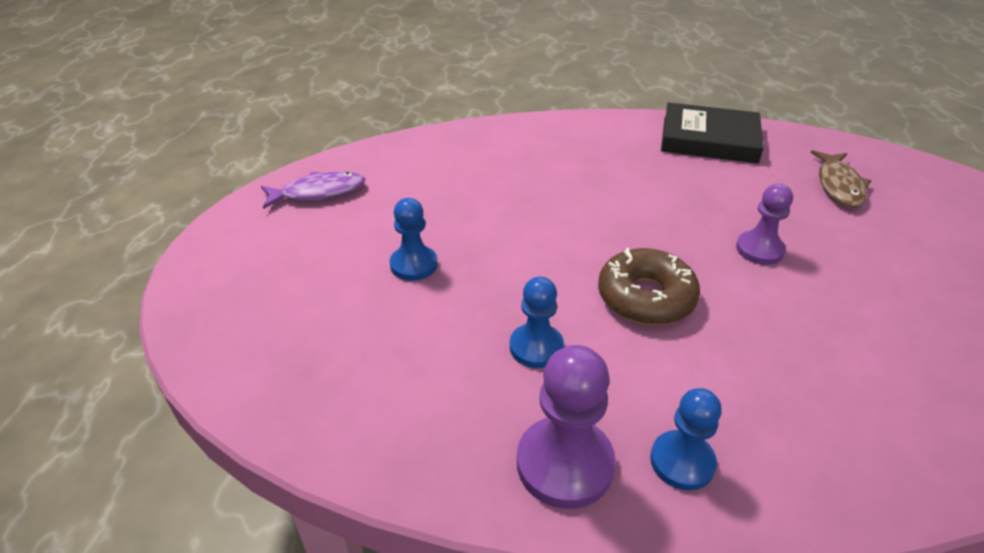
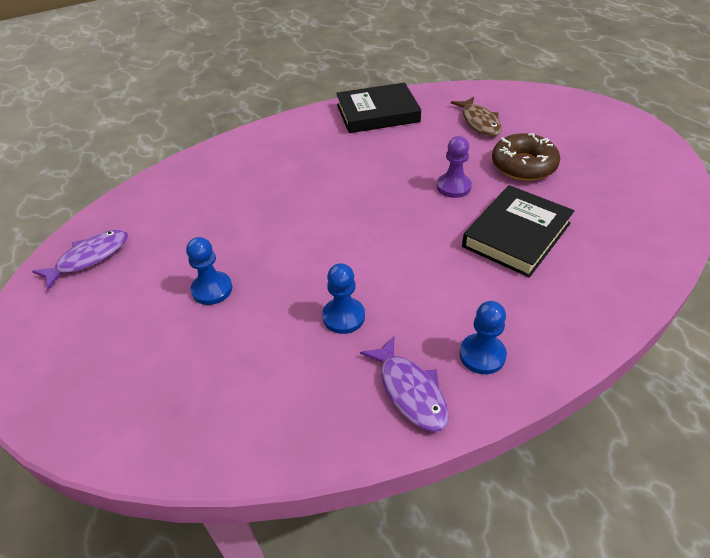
camera: 25 degrees left, 5 degrees up
(565, 464) = (410, 391): purple pawn -> purple fish
(646, 297) = (398, 249): brown donut -> brown donut (523, 165)
(814, 335) = (516, 235): none -> black book

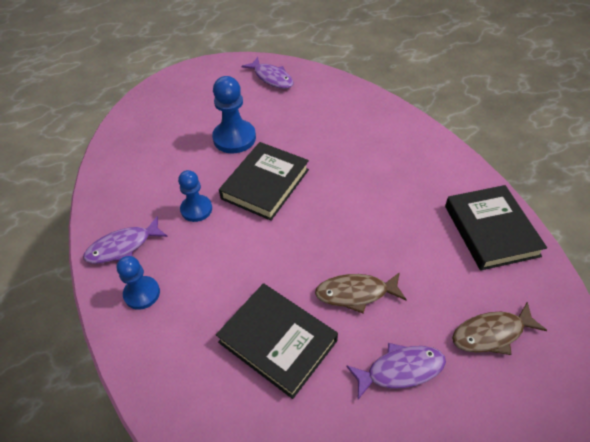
camera: 90 degrees right, 5 degrees up
(212, 289) = (234, 138): blue pawn -> blue pawn, size x1.53
(305, 254) = (265, 184): none -> black book
(453, 187) = (356, 293): purple pawn -> brown fish
(523, 165) = (400, 370): brown donut -> purple fish

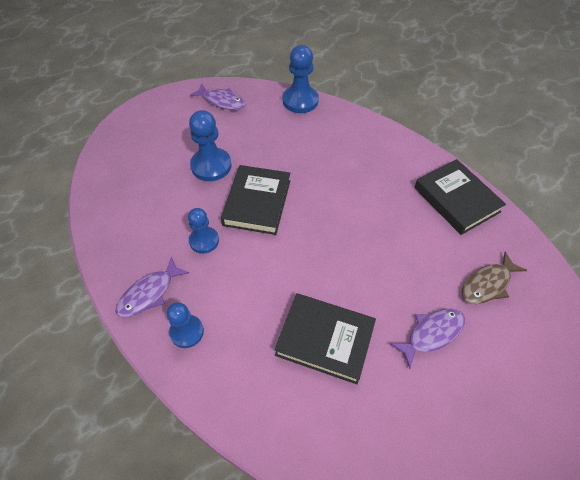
camera: 20 degrees left, 5 degrees up
(353, 92) = (300, 101): none -> blue pawn
(356, 293) = (372, 280): brown fish -> none

